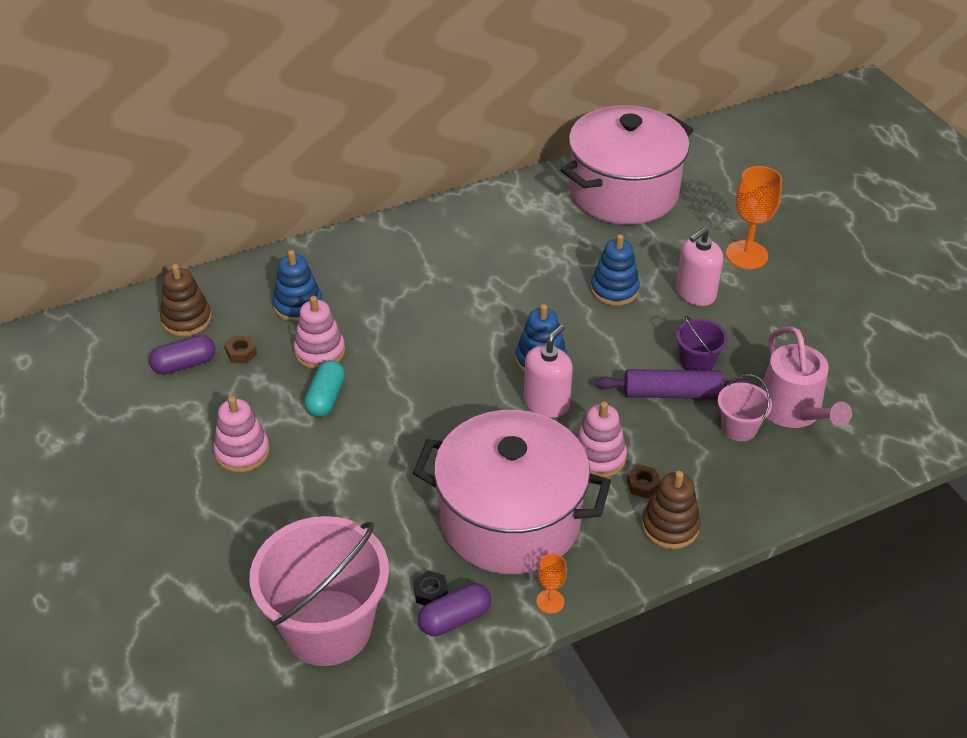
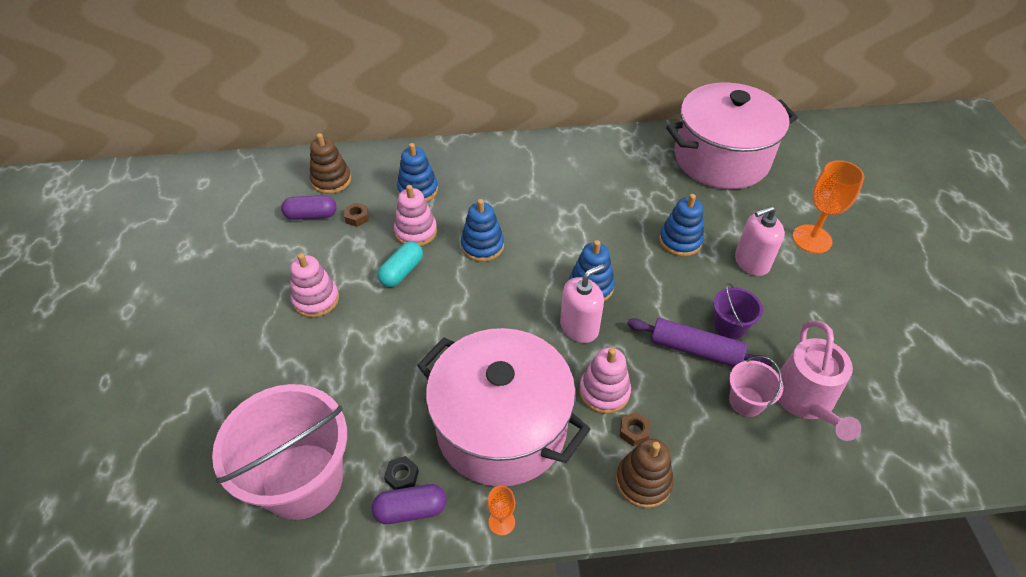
camera: 20 degrees right, 5 degrees up
(403, 348) = (482, 246): none -> blue stacking toy

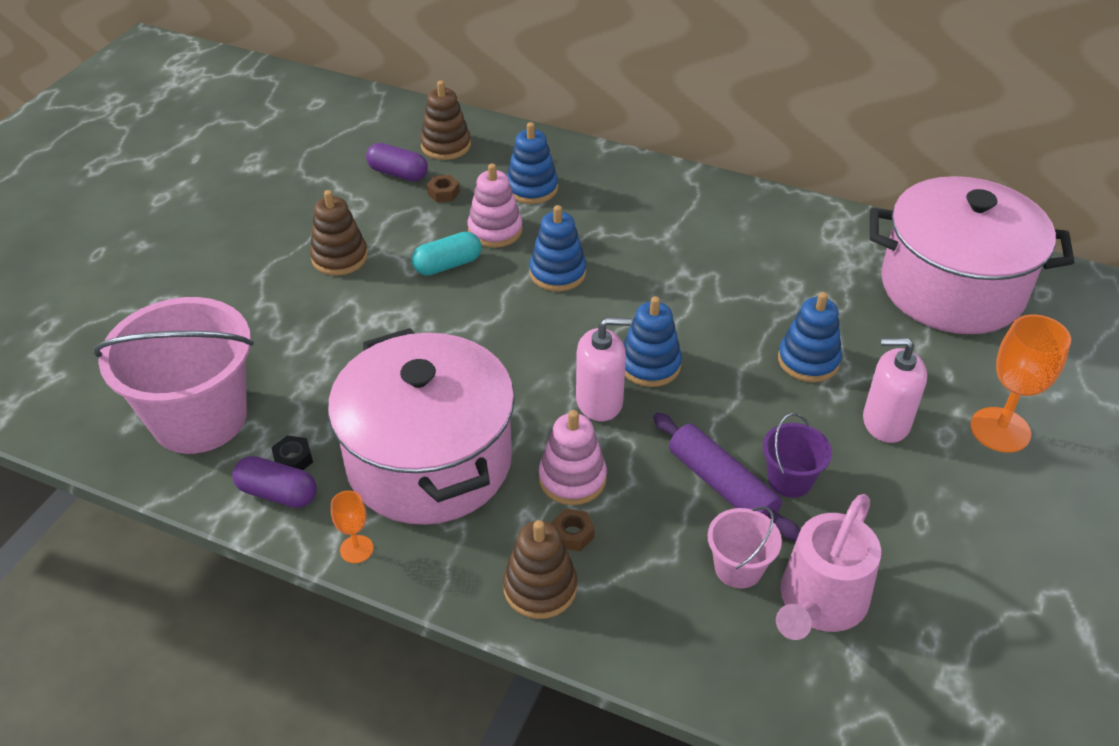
camera: 30 degrees right, 5 degrees down
(316, 299) = (339, 257): pink stacking toy -> brown stacking toy

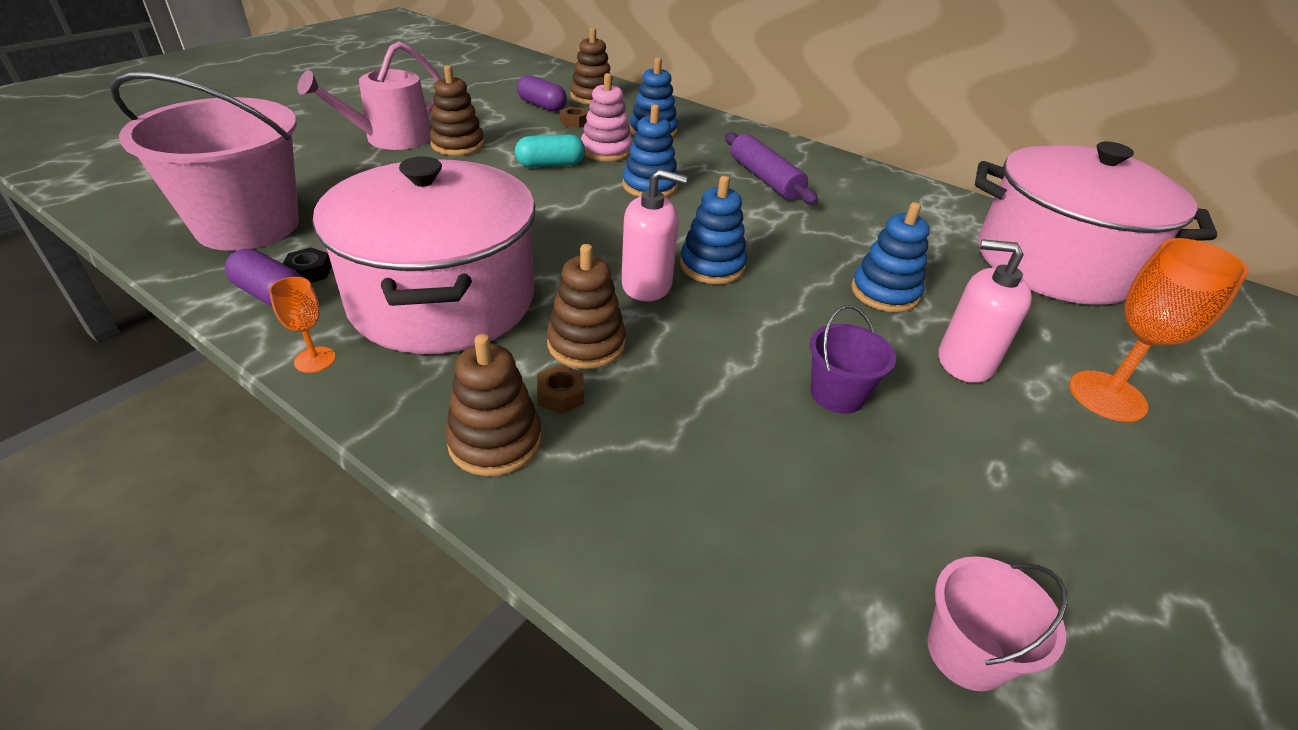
camera: 10 degrees right, 5 degrees down
(572, 479) = (586, 344): pink stacking toy -> brown stacking toy
(722, 485) = (754, 383): purple rolling pin -> purple rolling pin (765, 179)
(738, 568) = (747, 473): pink bucket -> pink bucket (966, 652)
(819, 602) = (844, 537): pink watering can -> pink watering can (391, 139)

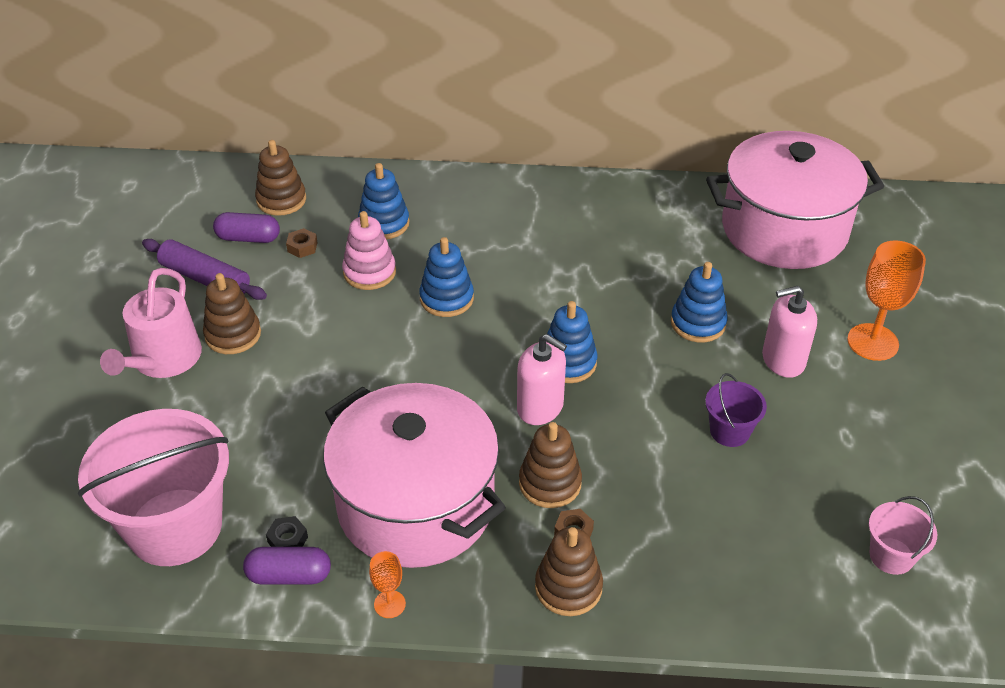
camera: 30 degrees left, 5 degrees up
(550, 165) = (341, 316): turquoise capsule -> none
(647, 285) = (540, 407): pink soap dispenser -> pink soap dispenser turned 60 degrees clockwise
(765, 179) = (527, 239): purple rolling pin -> purple rolling pin (205, 279)

